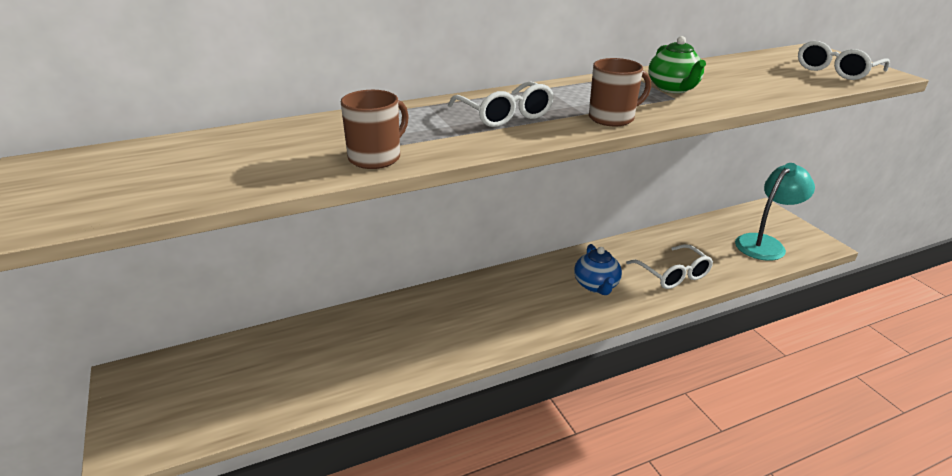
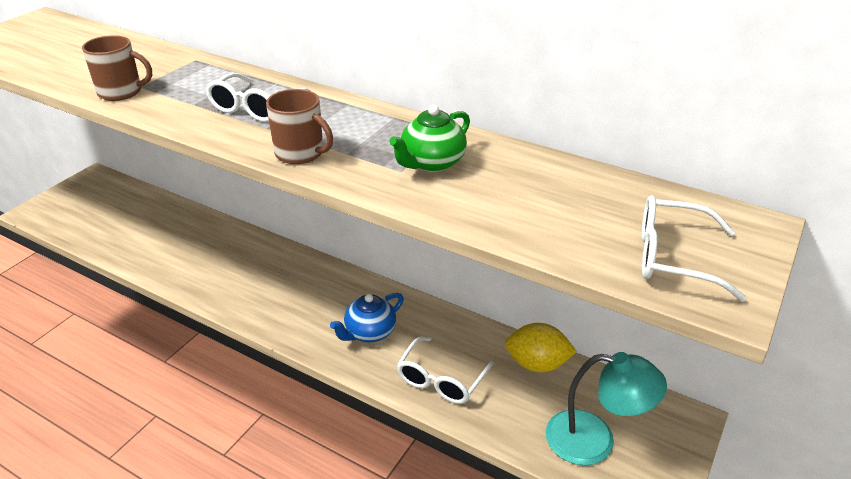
camera: 55 degrees right, 5 degrees up
(684, 234) = (537, 364): none -> yellow lemon

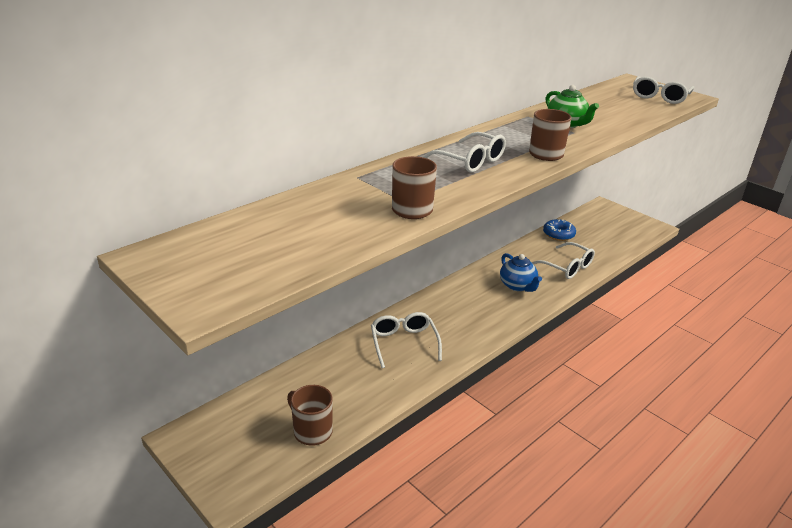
camera: 75 degrees left, 5 degrees down
(96, 232) = (312, 431): none -> brown mug
(227, 259) = (403, 343): none -> white glasses
(537, 364) = (558, 234): yellow lemon -> blue donut
(595, 440) = (617, 232): turquoise lamp -> none

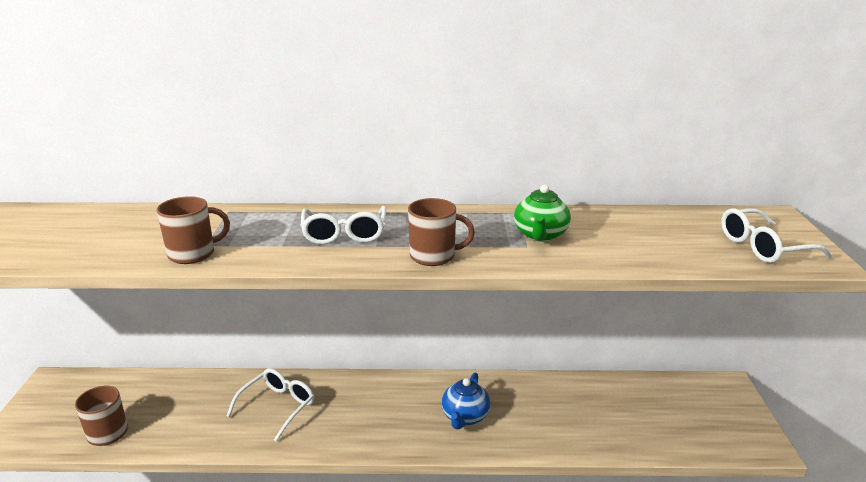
camera: 45 degrees right, 5 degrees down
(558, 234) = (606, 389): blue donut -> none
(567, 267) = (554, 429): white glasses -> none

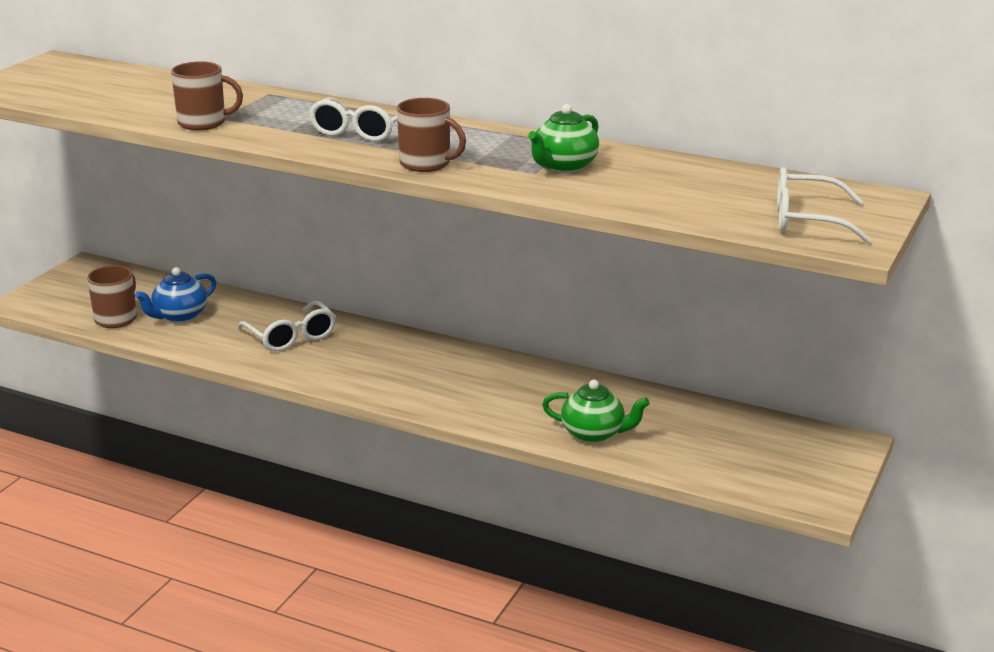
camera: 25 degrees right, 0 degrees up
(278, 406) = (291, 337): white glasses -> white glasses turned 90 degrees clockwise
(465, 417) = (484, 392): blue teapot -> blue teapot (179, 316)
(572, 432) = (594, 433): none -> green teapot

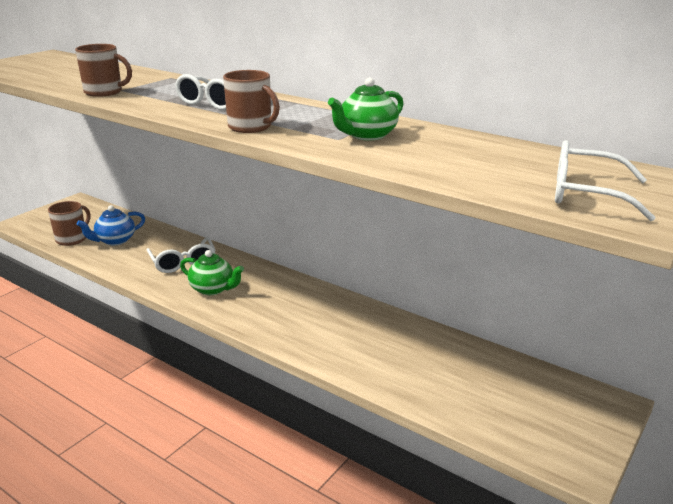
camera: 10 degrees right, 0 degrees up
(594, 433) = (384, 368): green teapot -> green teapot (213, 289)

